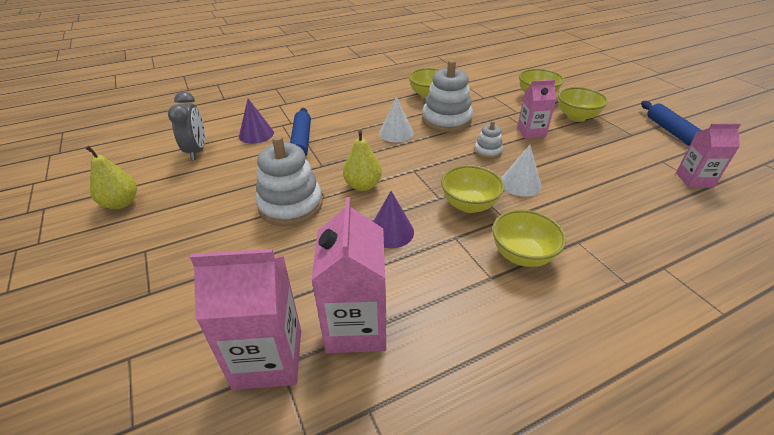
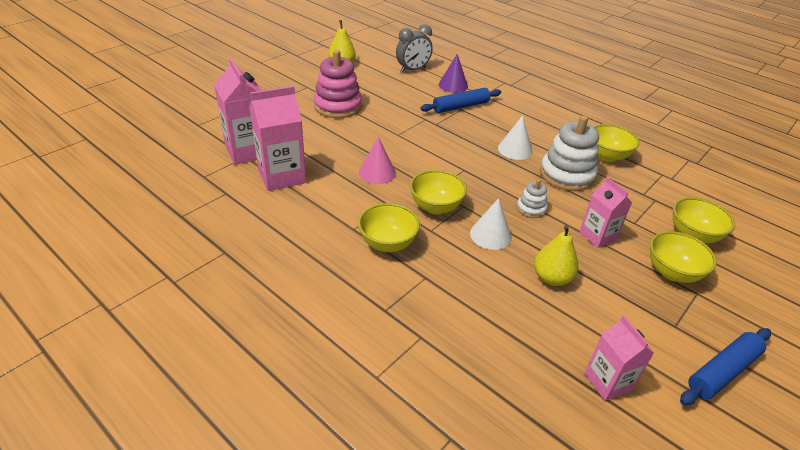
camera: 65 degrees right, 0 degrees up
(223, 231) = (338, 106): none -> pink stacking toy
(290, 205) = (379, 123): white stacking toy -> none
(363, 185) = (423, 148): yellow pear -> yellow pear (551, 278)
(391, 232) = (377, 172): purple cone -> pink cone

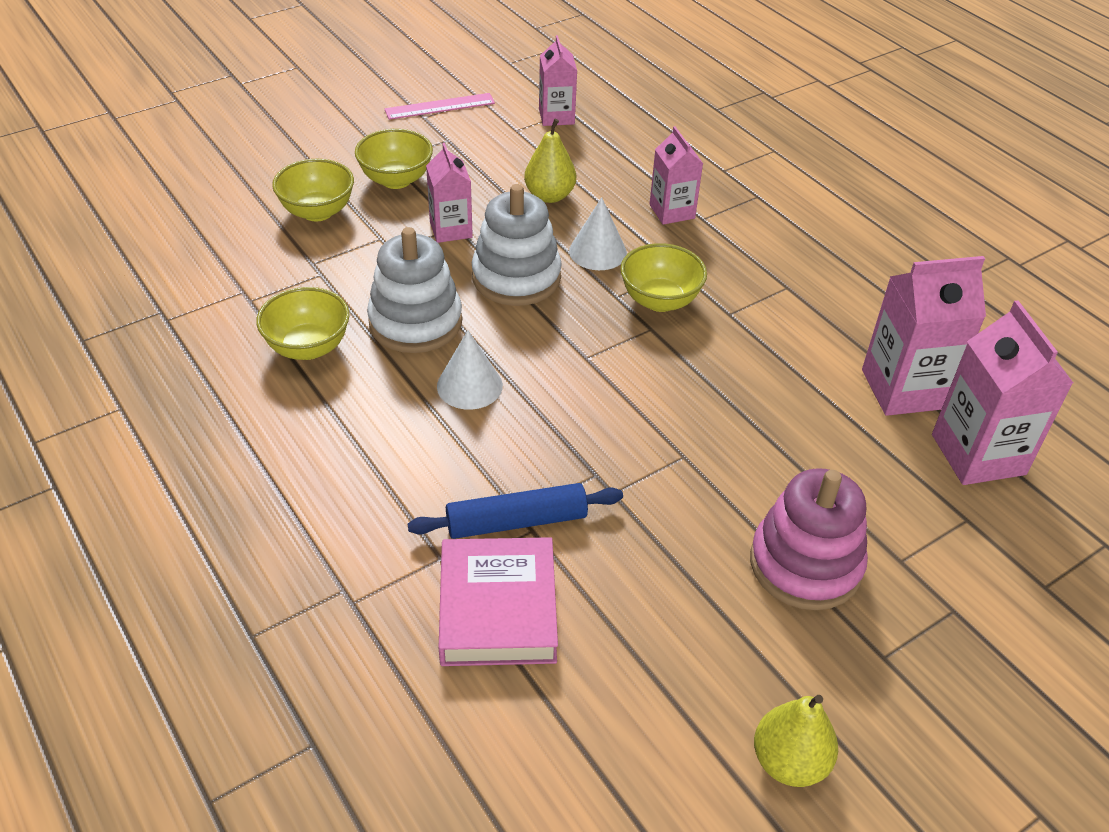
camera: 165 degrees left, 5 degrees up
(377, 172) = (740, 373): pink cone -> none
(387, 243) = (742, 261): yellow bowl -> none
(413, 70) = (583, 702): grey clock -> none
(452, 280) = (672, 211): none -> pink carton
(453, 85) = (498, 609): purple cone -> pink book
(531, 208) = (516, 277): white stacking toy -> white stacking toy, size x2.00
(722, 371) = (440, 106): blue rolling pin -> pink ruler

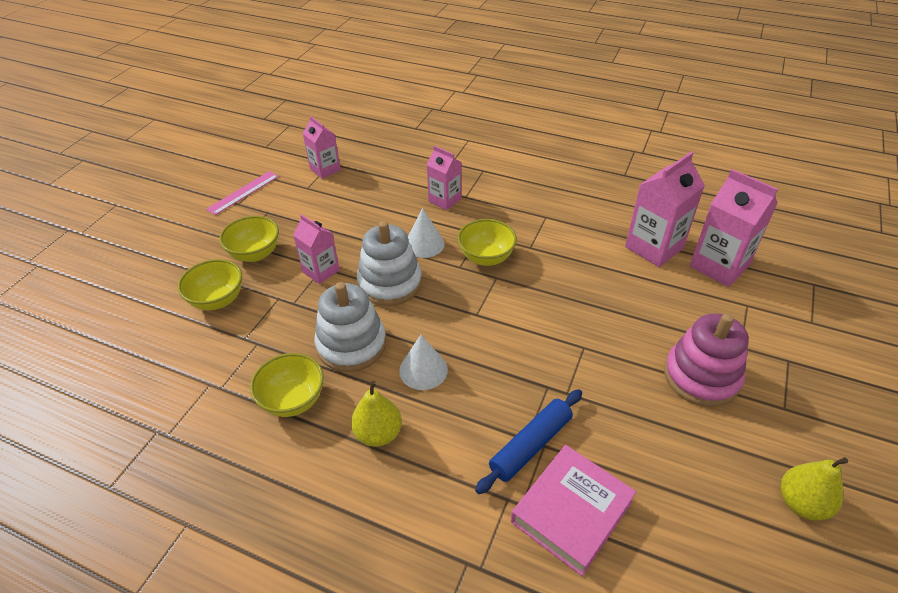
camera: 30 degrees left, 0 degrees up
(498, 609) = (571, 512): pink book -> pink book turned 75 degrees clockwise
(549, 196) = (364, 221): yellow pear -> yellow pear (378, 433)

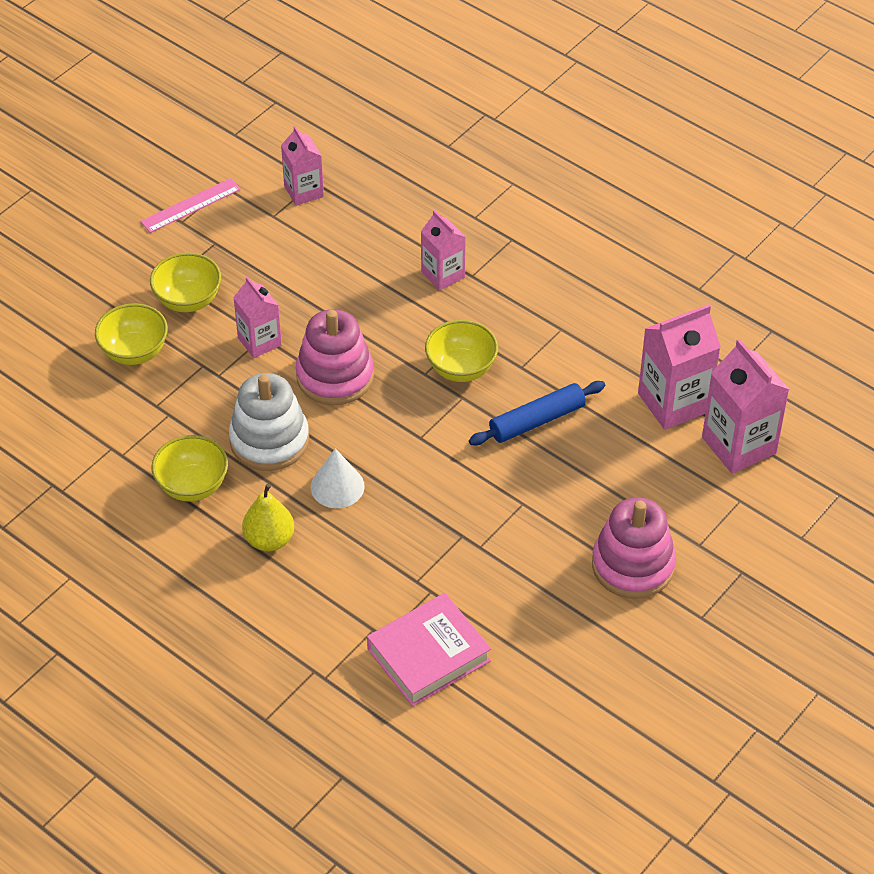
camera: 15 degrees right, 5 degrees up
(390, 283) = (335, 376): white stacking toy -> pink stacking toy
(424, 244) = (393, 333): white cone -> none
(530, 445) = (417, 588): blue rolling pin -> blue rolling pin (537, 420)
(801, 503) = (655, 702): yellow pear -> none

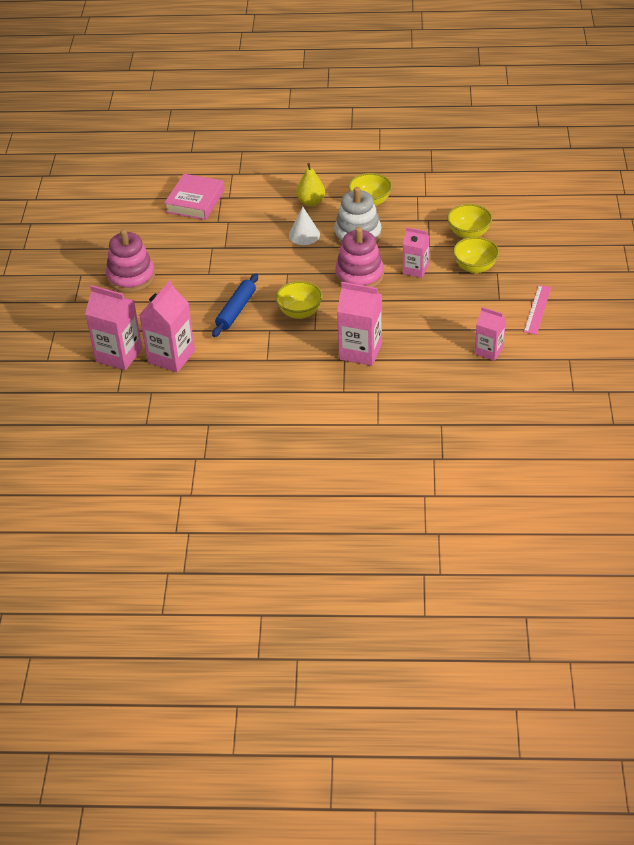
camera: 145 degrees right, 5 degrees down
(443, 274) = (360, 351): pink carton -> pink carton, size x1.60

